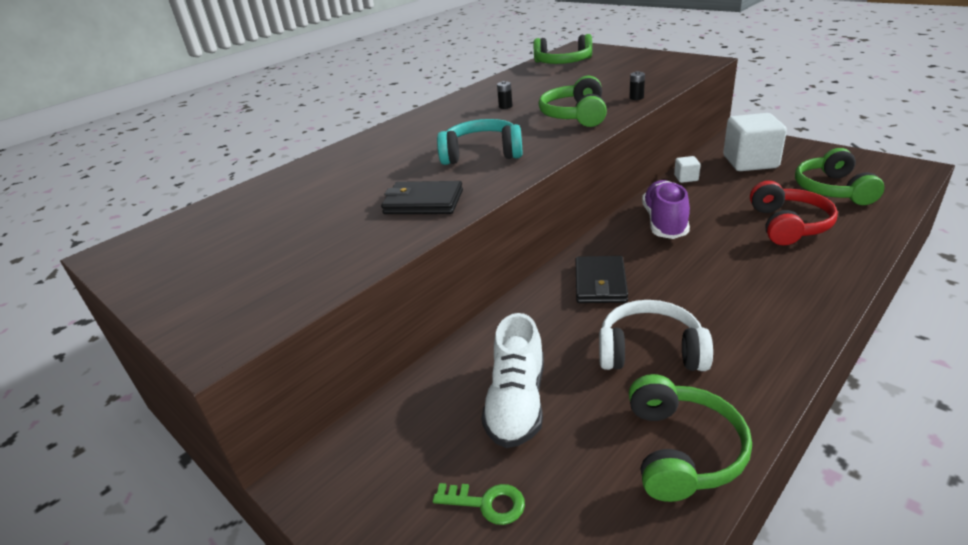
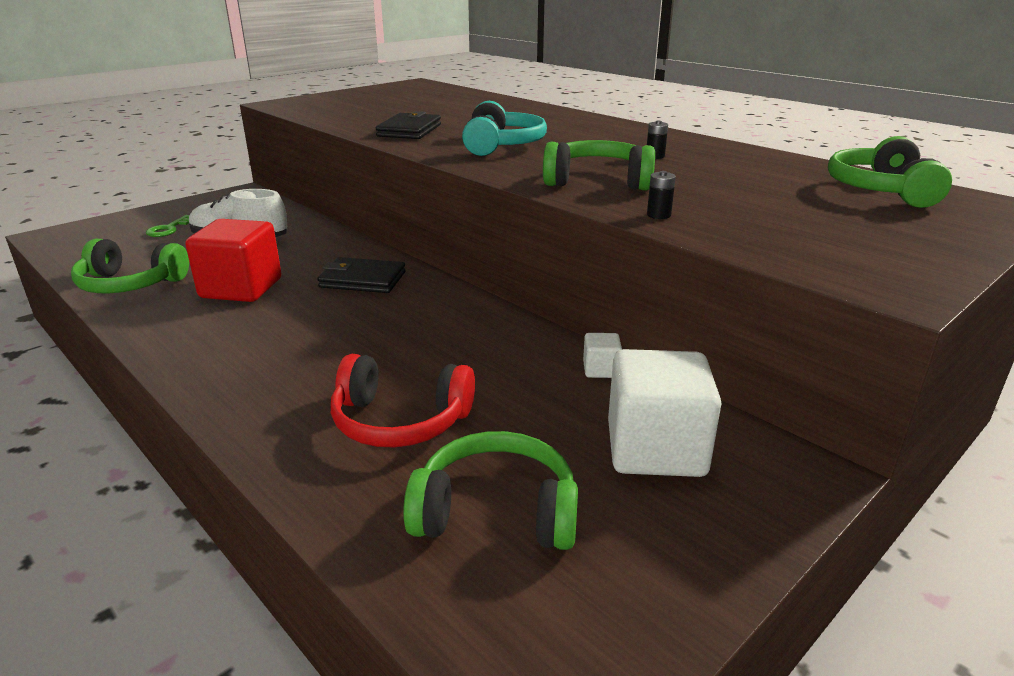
camera: 90 degrees right, 5 degrees down
(650, 351) = (241, 288): white headphones -> red cube
(664, 222) = (466, 330): purple shoe -> none

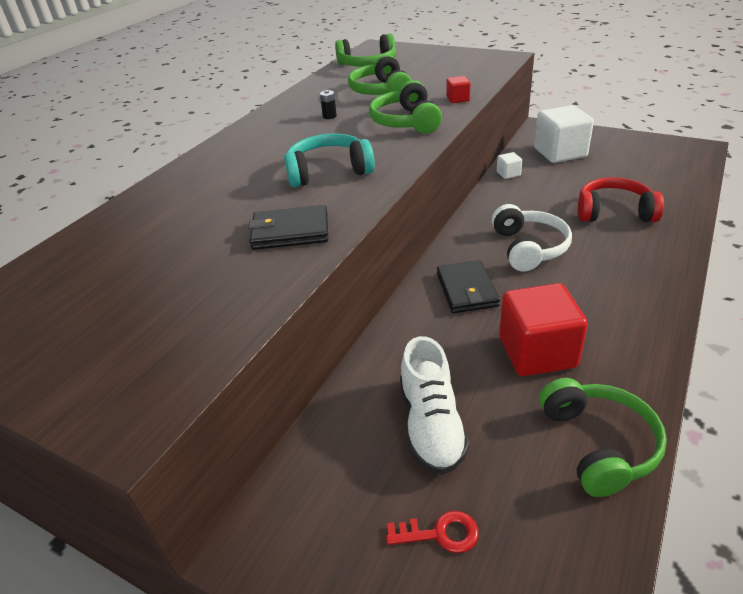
camera: 105 degrees left, 10 degrees up
(169, 229) = (440, 533): green key -> red key
(391, 328) = (528, 248): none -> white headphones
(400, 421) = (614, 212): red headphones -> red headphones turned 75 degrees counterclockwise
(496, 512) = (639, 174): green headphones -> green headphones (381, 91)
(658, 215) = (458, 99): black battery -> red cube

